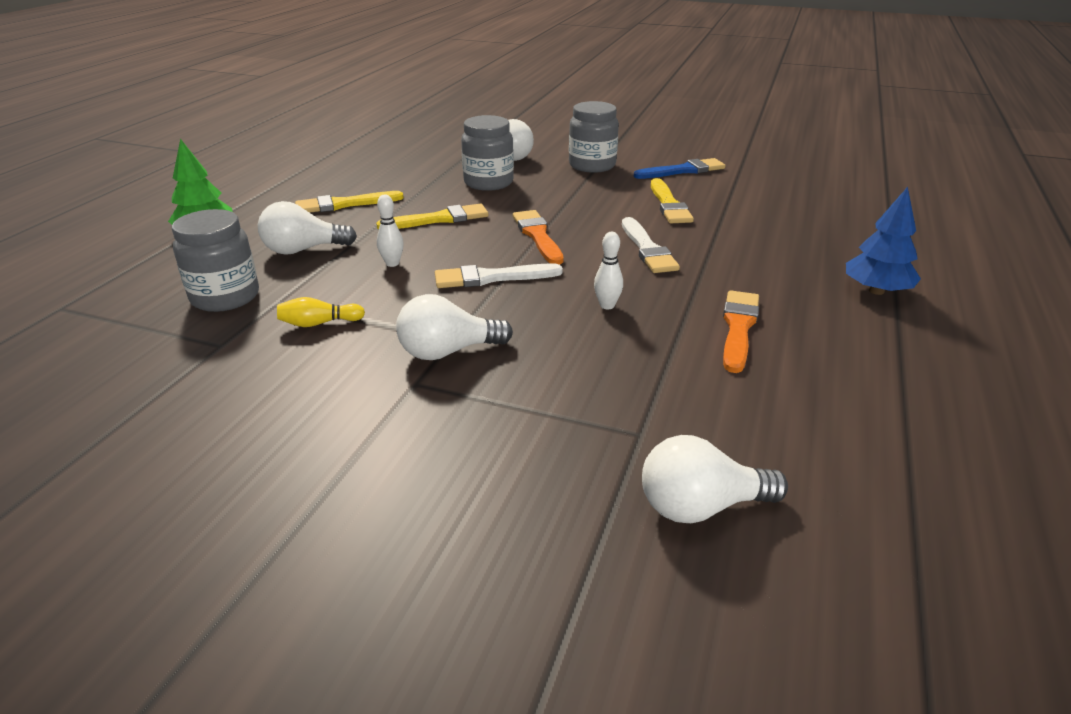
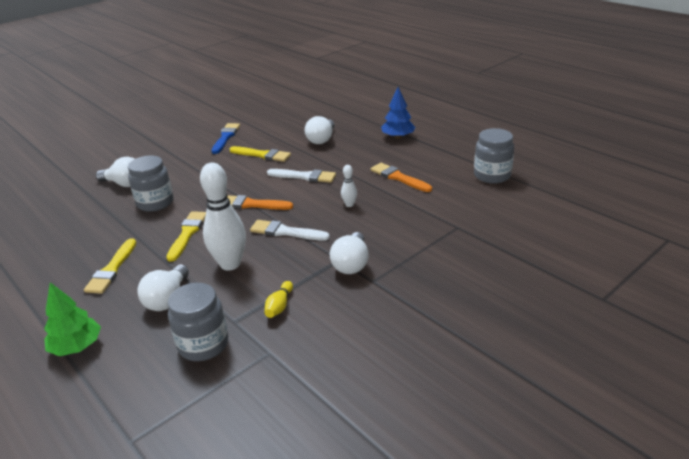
camera: 60 degrees left, 0 degrees up
(392, 263) = (230, 264): white bowling pin -> white bowling pin, size x2.23
(491, 278) = (286, 232): white brush -> white brush turned 90 degrees clockwise
(592, 165) = (179, 161): grey jar -> grey jar (492, 175)
(700, 507) = (510, 227): white light bulb -> white light bulb (321, 139)

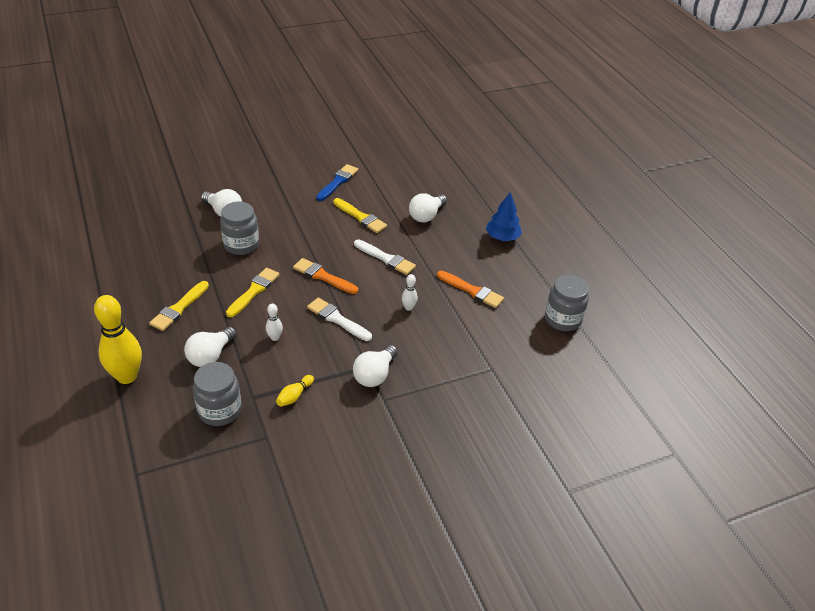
camera: 15 degrees right, 10 degrees up
(77, 347) = (127, 376): green tree -> yellow bowling pin
(230, 264) = (275, 337): white bowling pin -> white bowling pin, size x0.45
(398, 177) = (472, 290): orange brush -> orange brush turned 150 degrees clockwise

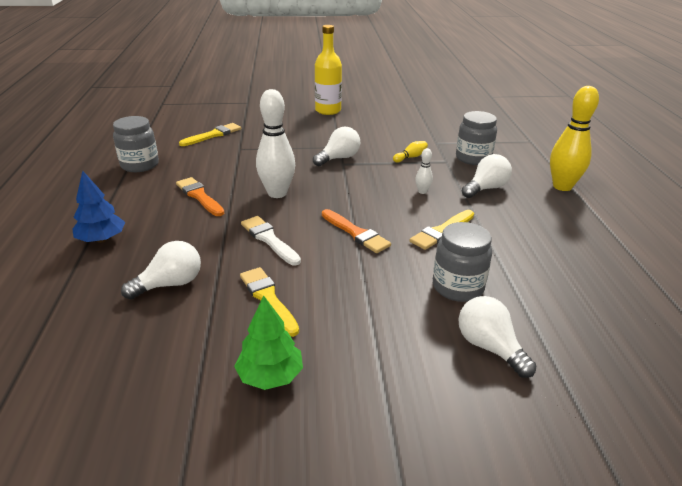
camera: 160 degrees left, 10 degrees down
(179, 308) = (528, 229): yellow brush -> yellow brush (213, 135)
(337, 182) = (270, 376): blue brush -> green tree
(337, 319) = (355, 195): white brush -> none
(408, 307) = (277, 193): white bowling pin -> white bowling pin, size x2.23
(437, 495) = (328, 110): none -> yellow bottle

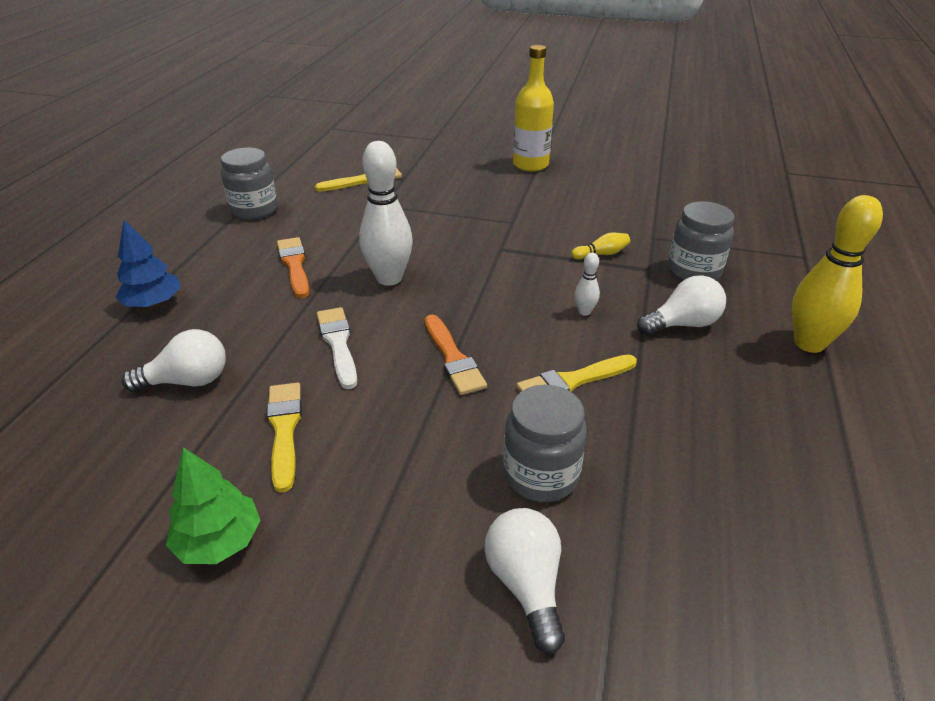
camera: 20 degrees right, 5 degrees up
(339, 158) = (500, 240): white light bulb -> none

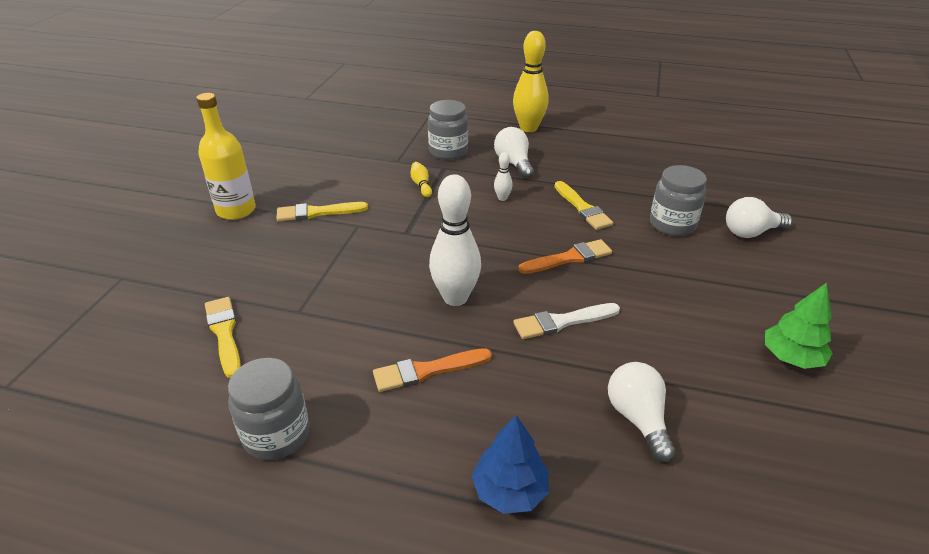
camera: 90 degrees left, 0 degrees up
(284, 430) = (676, 340): yellow brush -> yellow brush (317, 212)

